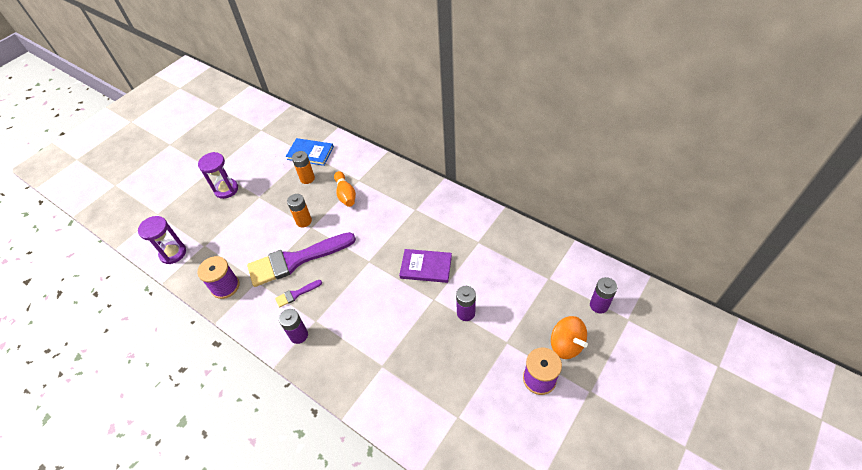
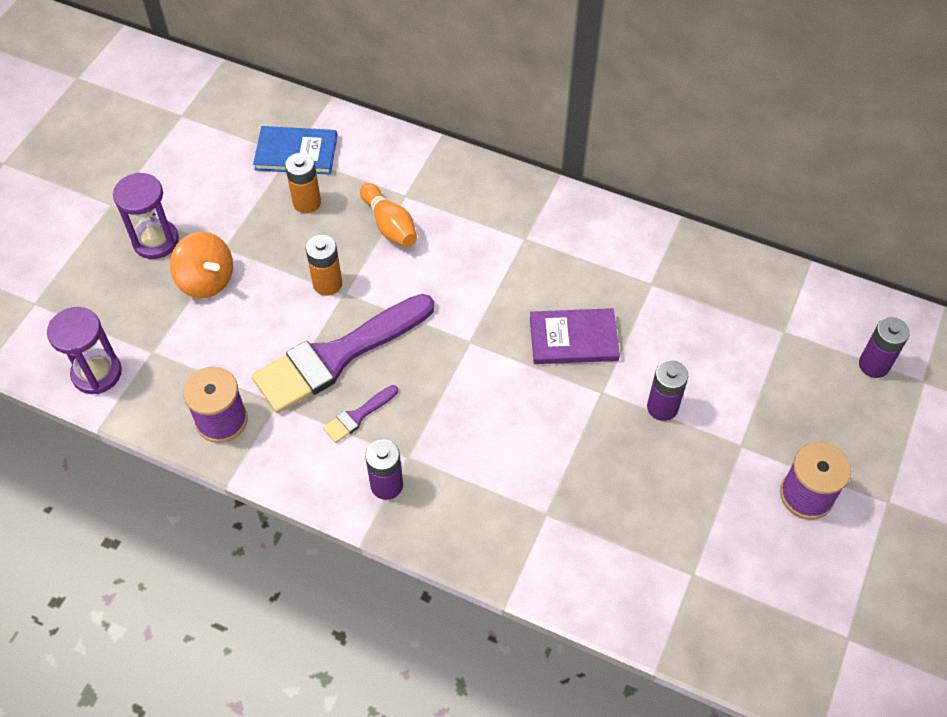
camera: 15 degrees left, 5 degrees up
(566, 344) = (836, 435): orange spinning top -> orange spinning top (206, 280)

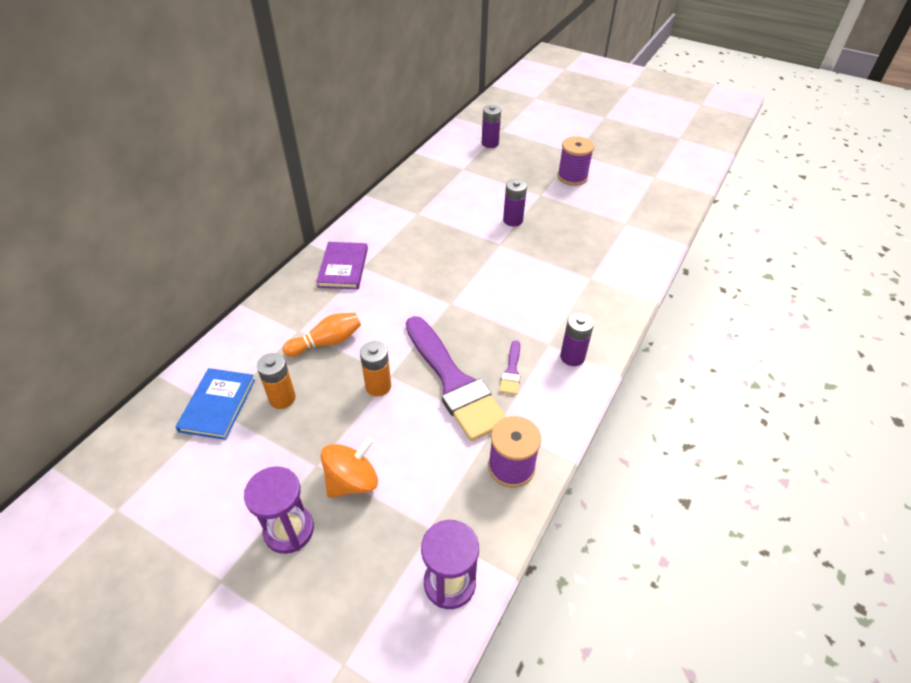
camera: 85 degrees left, 10 degrees down
(358, 416) = (511, 371): purple brush -> purple brush turned 45 degrees clockwise
(573, 339) = (456, 252): purple book -> purple book (343, 267)

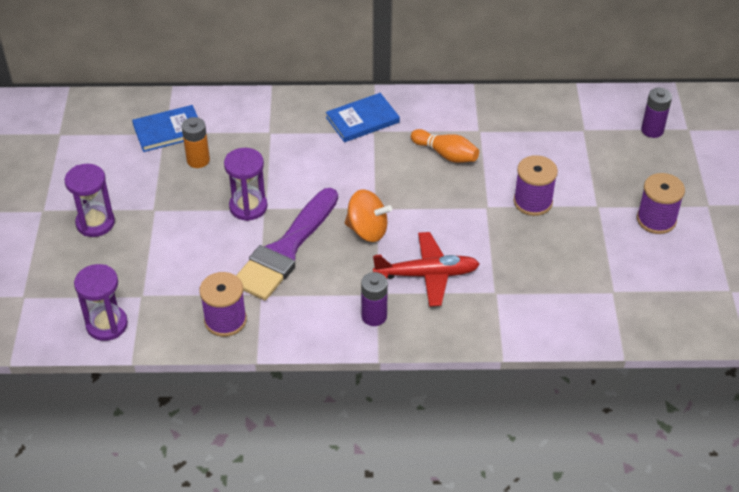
camera: 60 degrees right, 0 degrees up
(326, 342) = (270, 154): orange bowling pin -> orange bowling pin (446, 154)
(343, 267) = (362, 120): purple book -> blue book
(352, 481) = (153, 235): orange spinning top -> orange spinning top (367, 230)
(378, 386) = (248, 207): orange battery -> purple hourglass
(511, 371) = (325, 281): purple brush -> none
(513, 220) = (533, 202): purple battery -> purple spool
(547, 306) = (426, 275): none -> red plane

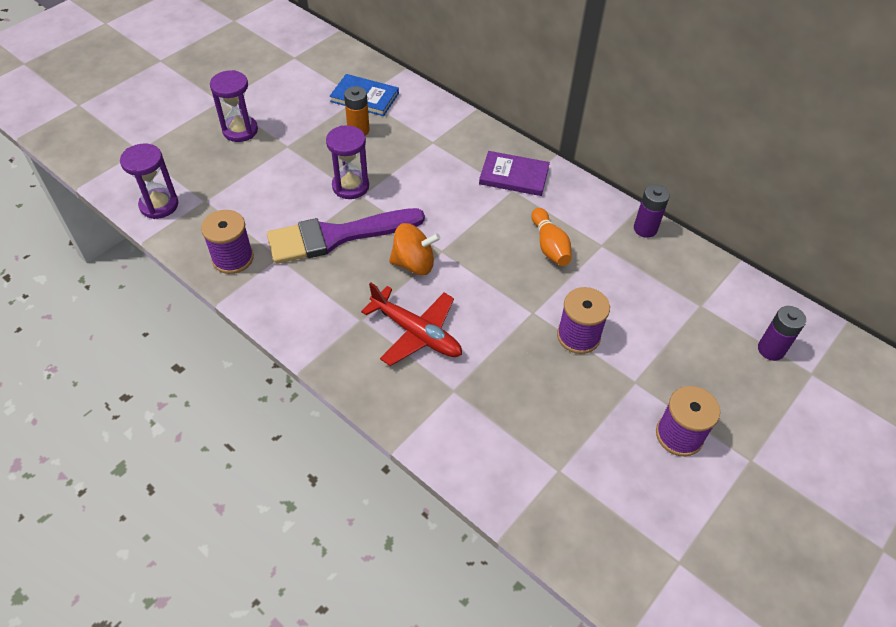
camera: 40 degrees right, 5 degrees up
(362, 120) = (514, 176): blue book -> purple book
(367, 230) = (414, 263): orange spinning top -> orange spinning top turned 60 degrees counterclockwise
(374, 316) = (336, 335): purple battery -> purple battery (645, 229)

